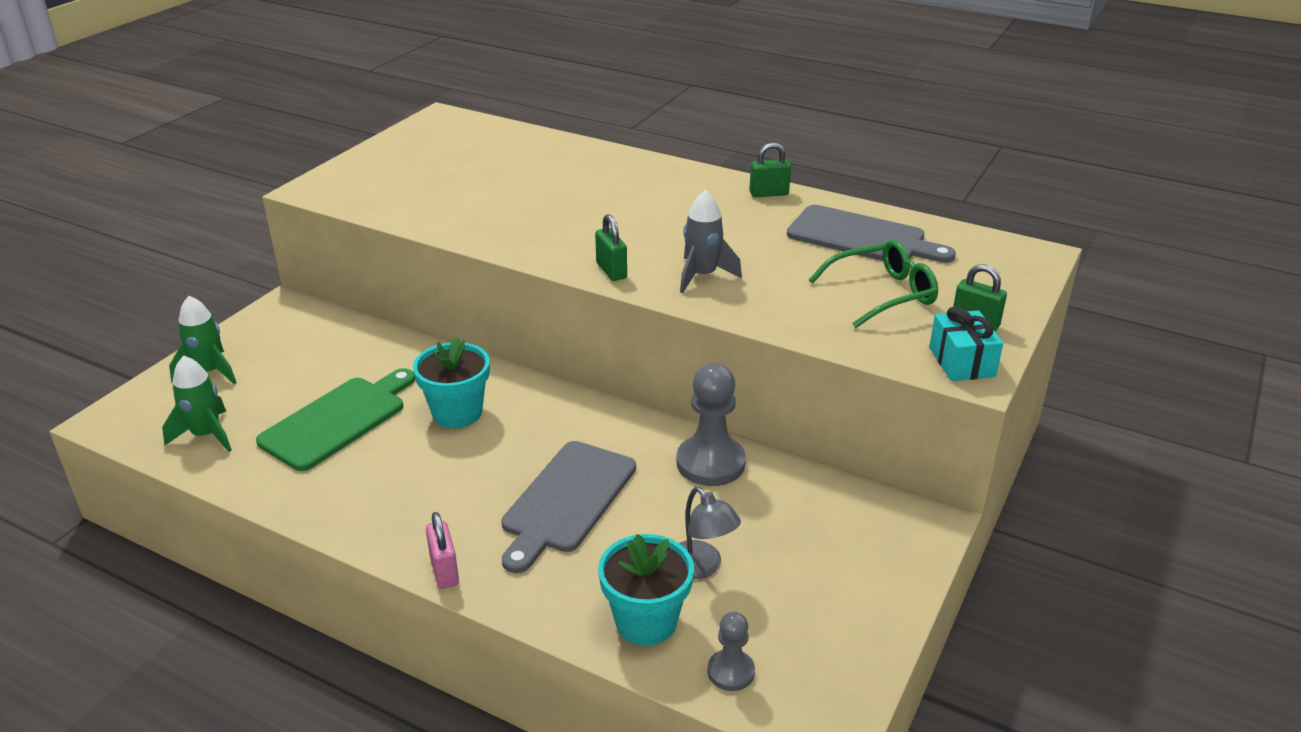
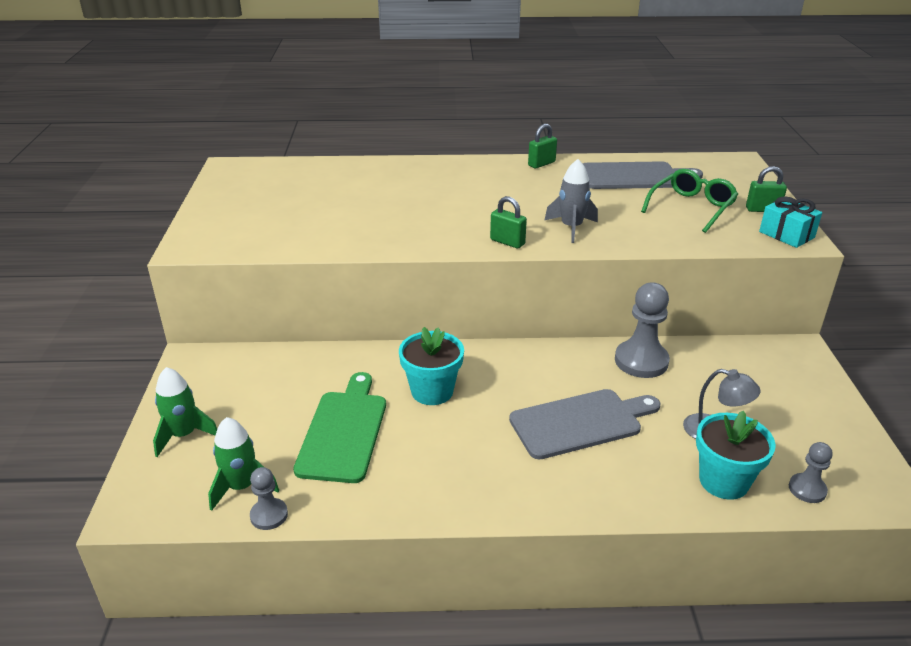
camera: 30 degrees left, 0 degrees up
(201, 468) = (269, 515): none -> grey pawn
(444, 571) = (556, 508): pink padlock -> none
(566, 500) = (580, 423): grey cutting board -> grey cutting board turned 105 degrees counterclockwise

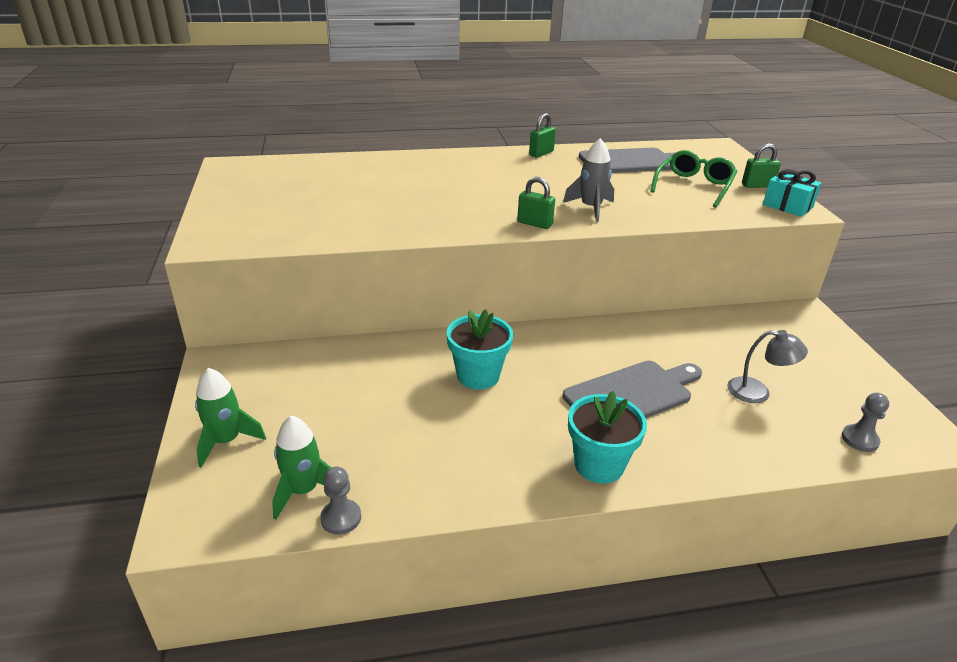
camera: 10 degrees left, 0 degrees up
(344, 431) = (399, 423): green cutting board -> none
(641, 361) = (669, 332): grey pawn -> none
(723, 481) = (783, 439): turquoise flower pot -> turquoise flower pot (599, 465)

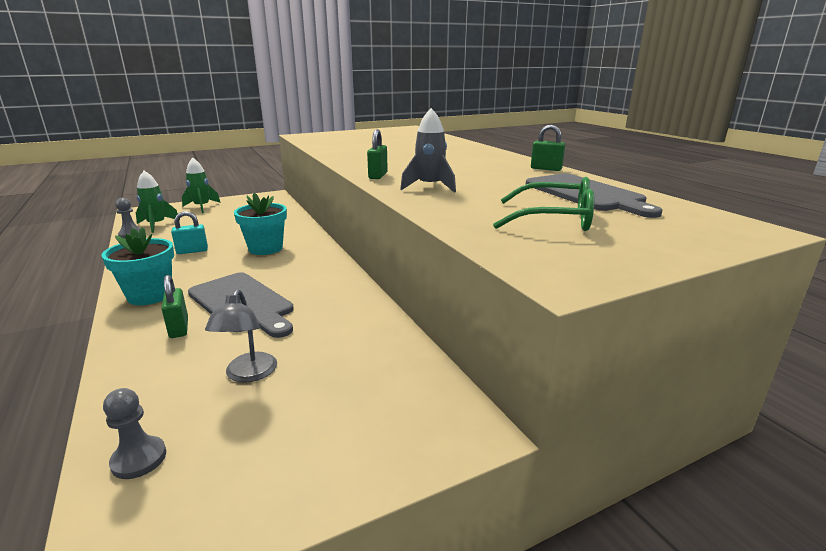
camera: 75 degrees right, 10 degrees down
(459, 439) = (192, 251): none -> turquoise padlock
(757, 185) = (621, 251): green padlock -> green padlock (179, 328)
(787, 206) = (565, 269): turquoise gift -> none

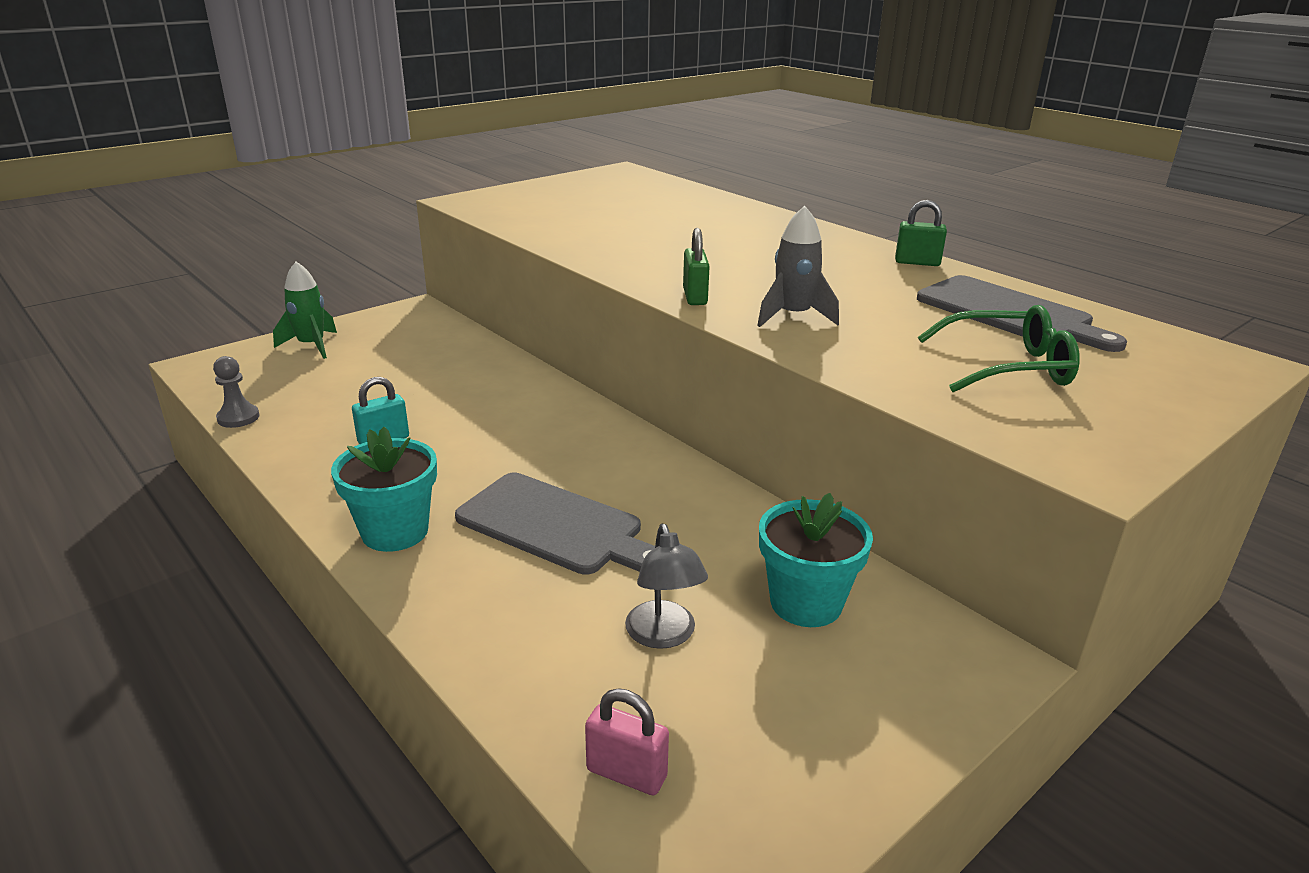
camera: 15 degrees left, 5 degrees up
(139, 459) = (626, 773): grey pawn -> pink padlock
(157, 225) = (266, 393): green rocket -> none
(179, 328) = (497, 580): green padlock -> none
(265, 248) = (503, 421): turquoise flower pot -> turquoise flower pot (806, 603)

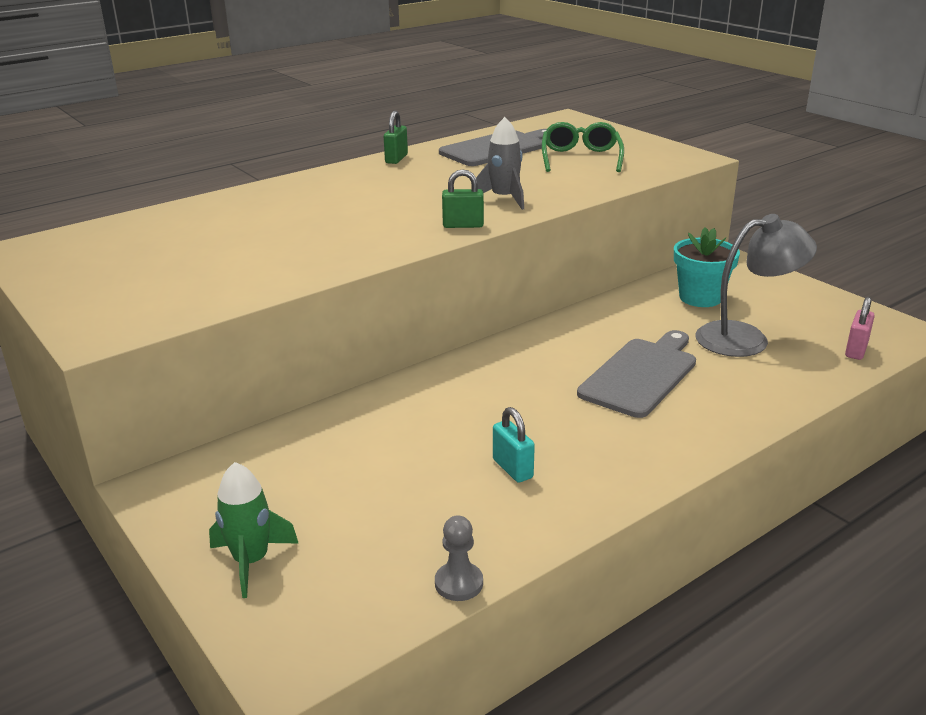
camera: 85 degrees left, 0 degrees up
(395, 532) = (665, 444): turquoise flower pot -> none
(664, 636) = (746, 338): grey lamp -> grey lamp, size x1.64

